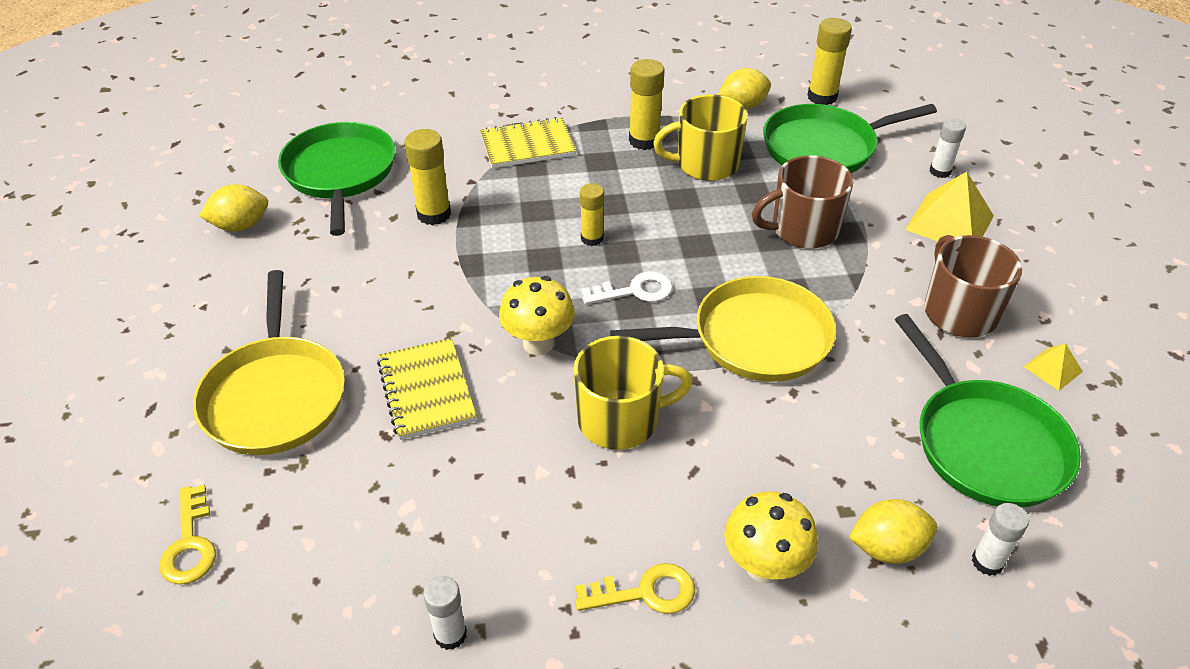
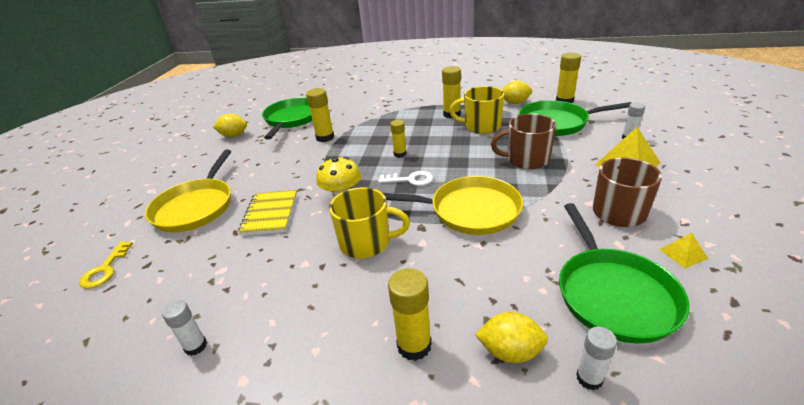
camera: 20 degrees right, 10 degrees down
(527, 145) = (389, 113): yellow notebook -> none
(645, 592) = (326, 346): yellow key -> none
(764, 566) = (414, 345): yellow mushroom -> yellow glue stick

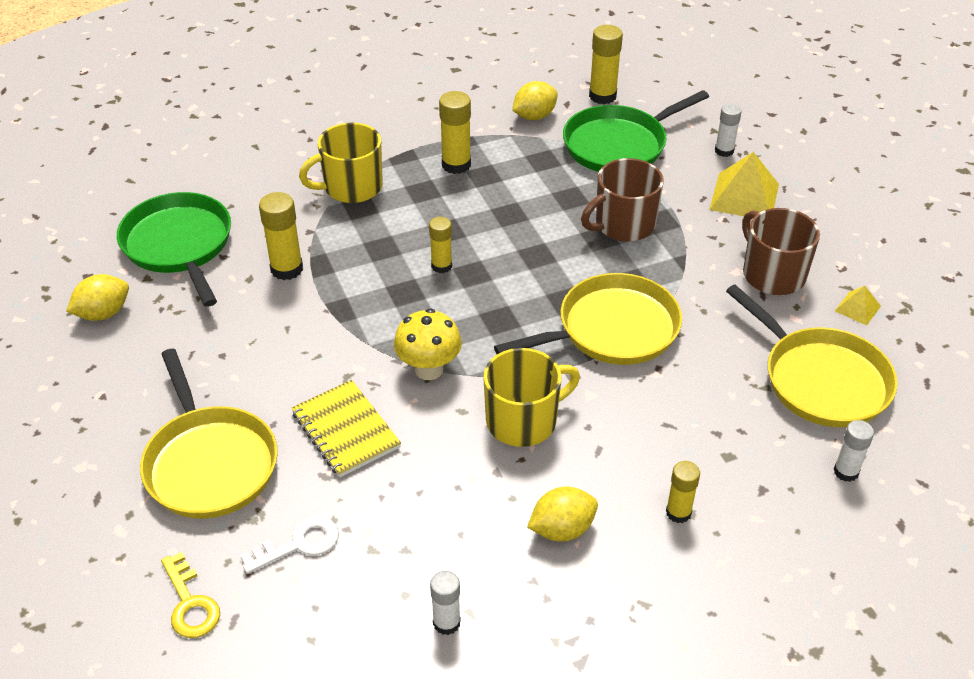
camera: 35 degrees left, 10 degrees up
(410, 180) = (497, 307): white key -> white key (299, 544)
(414, 345) = (678, 512): yellow glue stick -> yellow glue stick, size x0.65
(481, 126) = (519, 178): yellow mug -> yellow mug (351, 187)
(510, 351) = (768, 478): yellow lemon -> yellow lemon (562, 529)
(613, 294) = (821, 380): green pan -> yellow pan

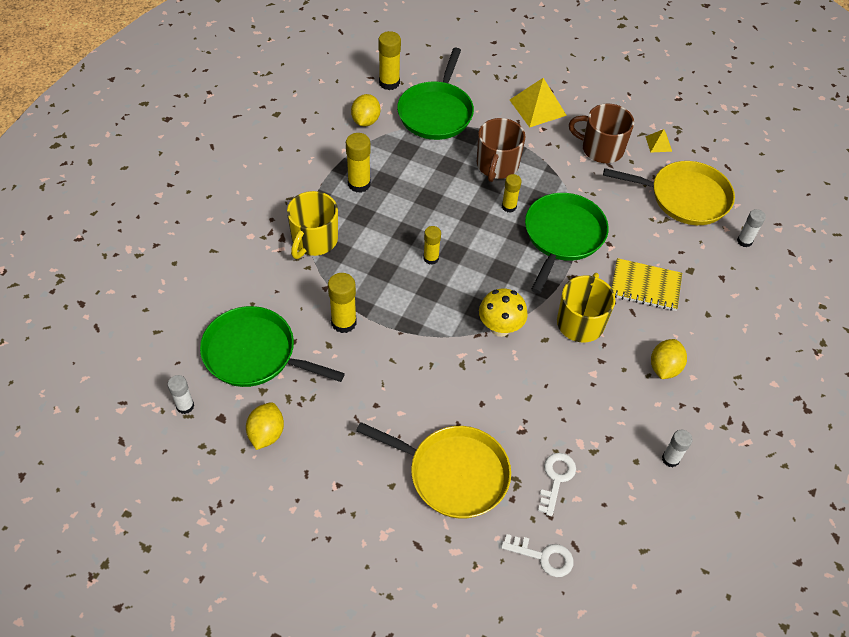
camera: 45 degrees left, 10 degrees up
(190, 603) = (543, 556): yellow key -> white key
(345, 430) = (501, 397): yellow notebook -> yellow notebook (645, 286)
(612, 329) = (562, 236): yellow pan -> green pan
(678, 512) = (702, 318): yellow glue stick -> yellow glue stick (509, 206)
(724, 151) = (496, 82): white glue stick -> white glue stick (185, 406)

